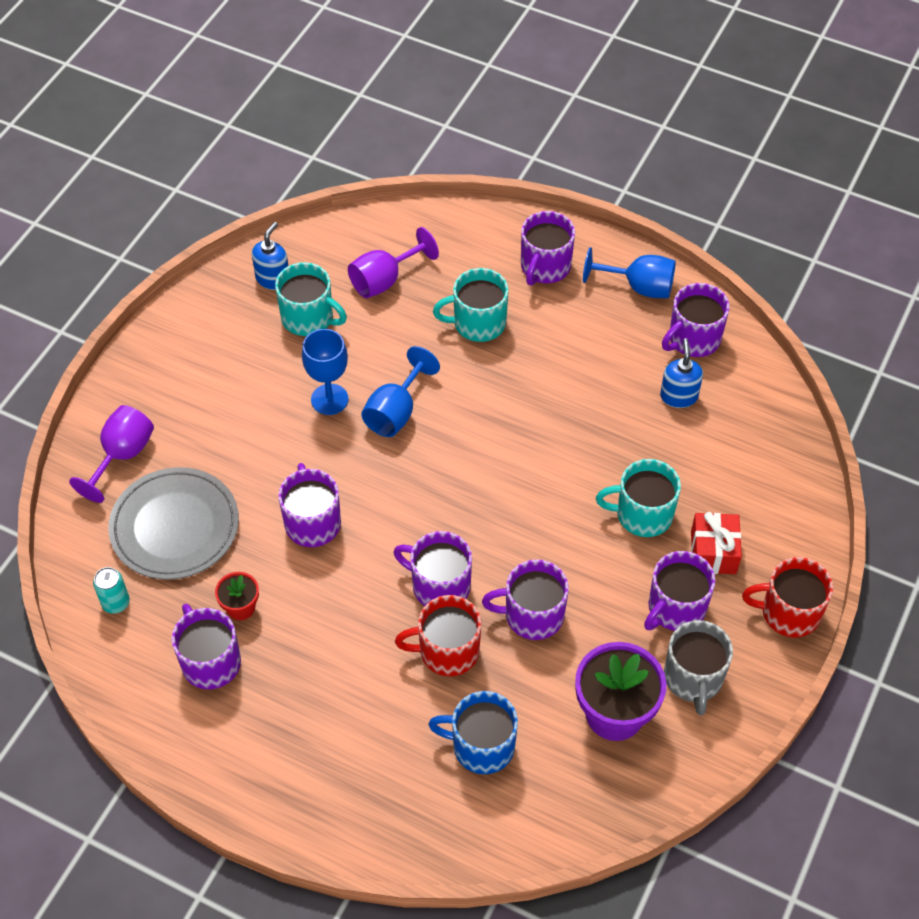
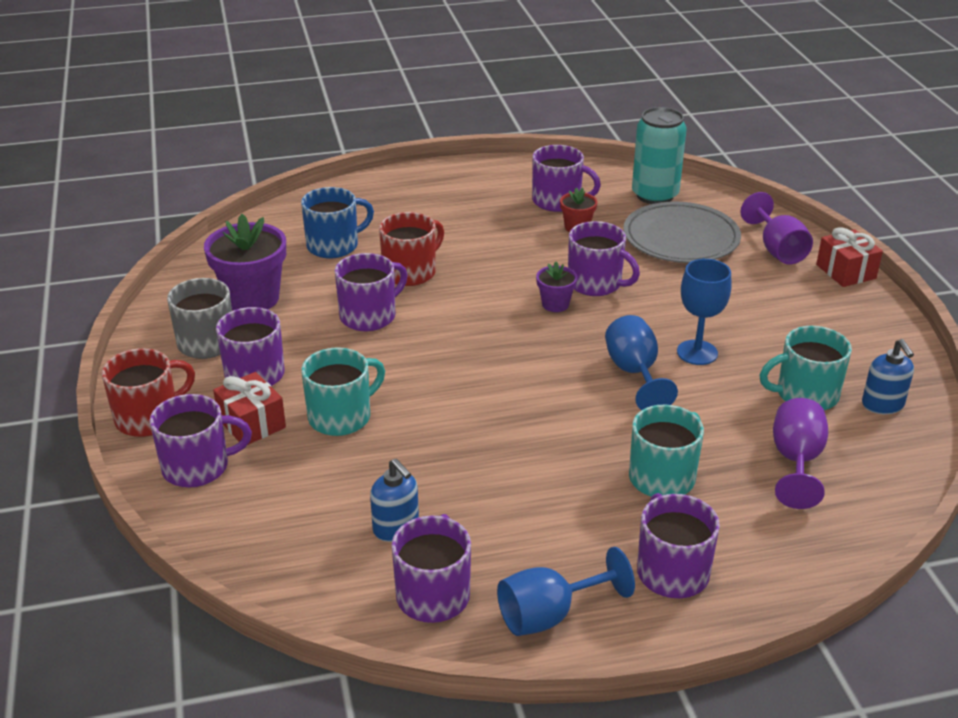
camera: 140 degrees right, 20 degrees down
(110, 396) = (846, 271): none -> red gift
(116, 603) = (655, 195): turquoise can -> turquoise can, size x2.01
(371, 521) = (555, 304): none -> purple flower pot
(439, 585) = (458, 298): purple mug -> purple mug (197, 467)

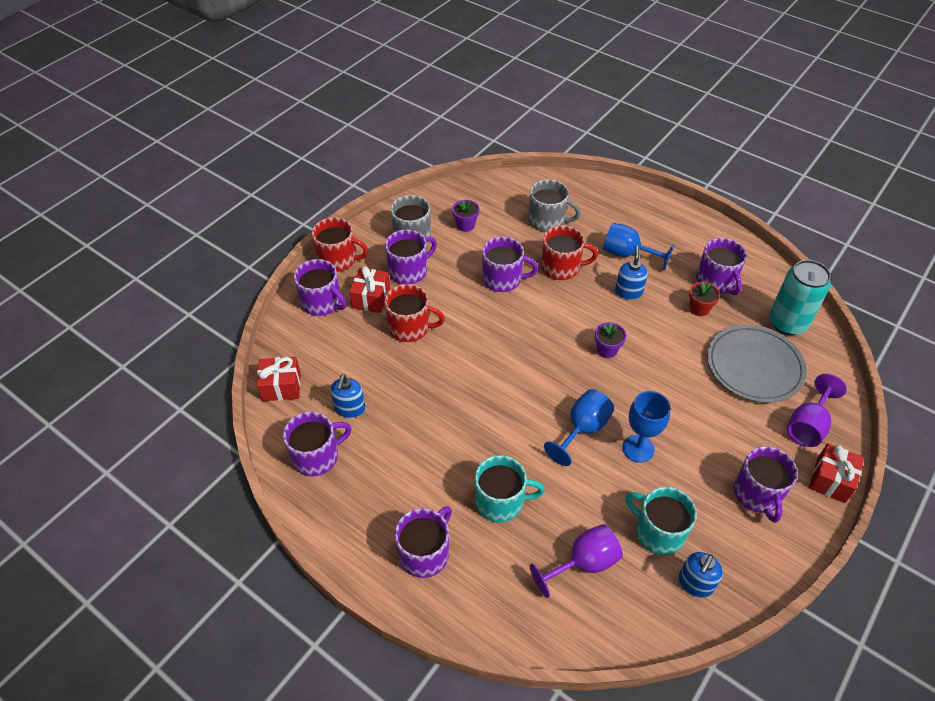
camera: 50 degrees right, 15 degrees up
(252, 298) = (465, 225): purple flower pot -> purple flower pot, size x0.51
(282, 572) = (281, 386): none -> red gift
(334, 245) = (547, 221): blue mug -> grey mug
(341, 417) = (410, 328): turquoise mug -> red mug
(501, 252) = (628, 292): none -> blue soap dispenser
(549, 615) = (344, 516): blue goblet -> blue goblet (627, 254)
(596, 283) = (651, 355): purple mug -> purple mug (757, 494)

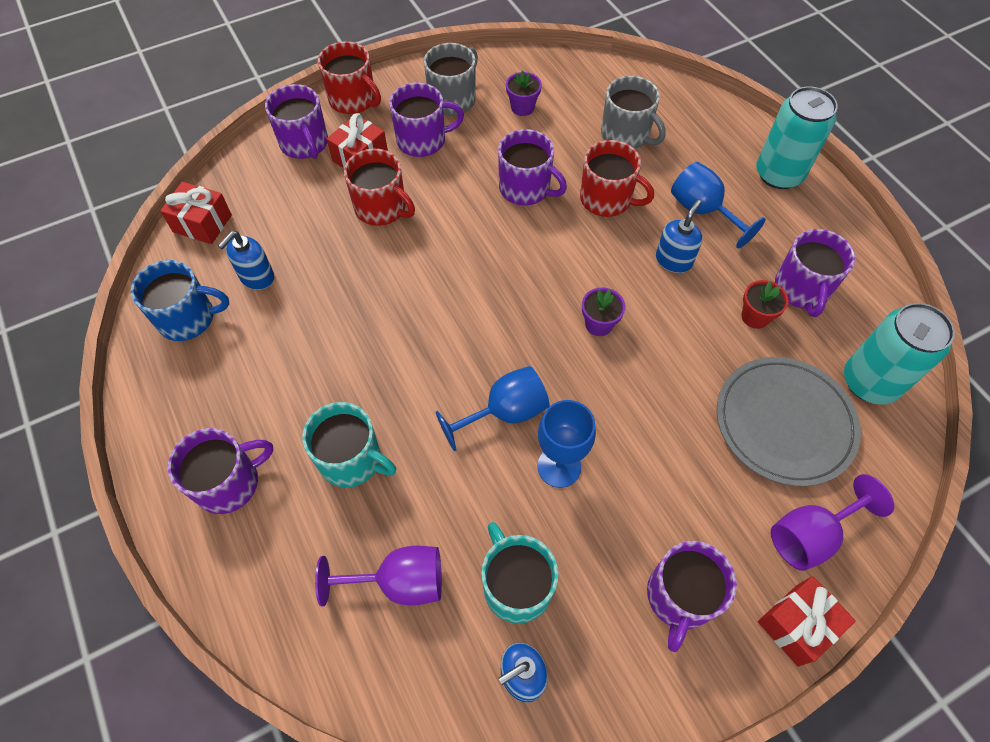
camera: 25 degrees right, 10 degrees up
(317, 456) = (188, 318): purple mug -> blue mug
(659, 214) = (778, 174): none -> turquoise can

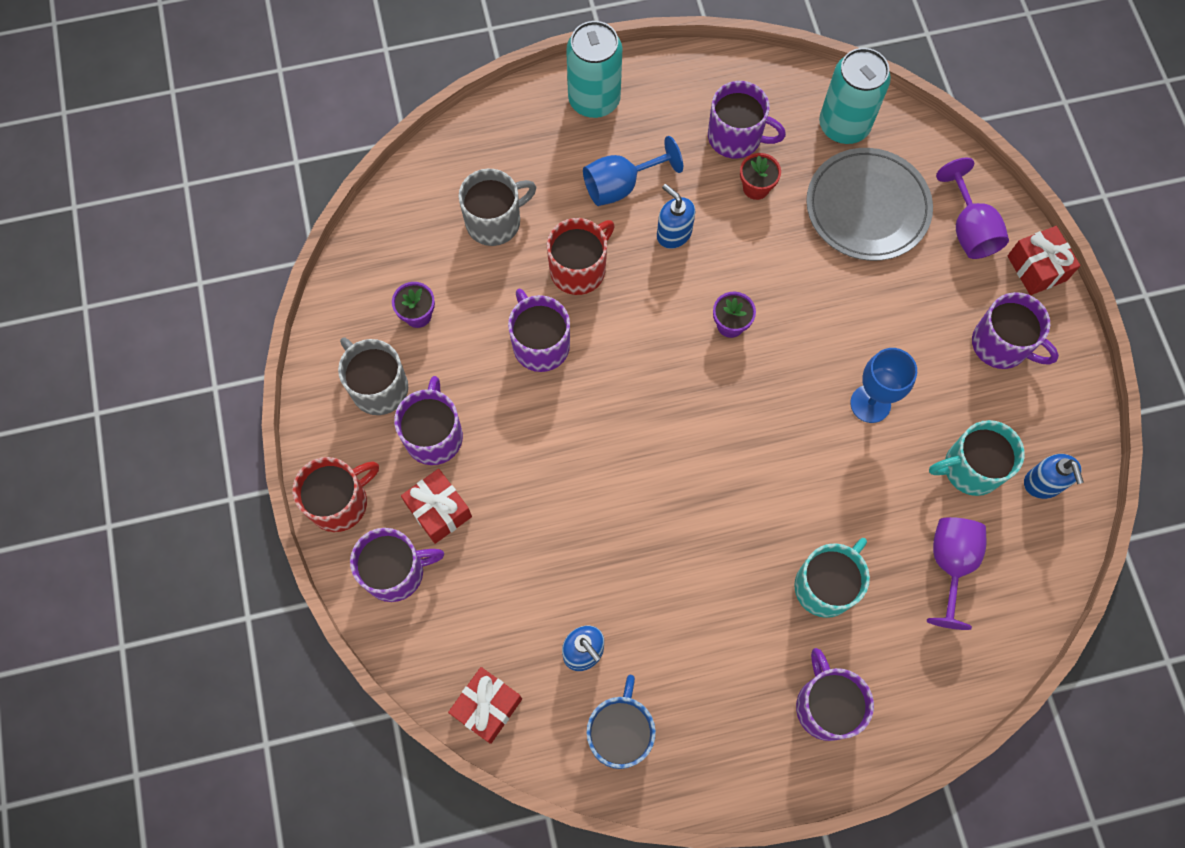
camera: 75 degrees left, 10 degrees up
(381, 208) = (523, 501): red mug -> none
(505, 412) = (806, 435): blue goblet -> none
(526, 188) = (540, 344): purple mug -> purple mug turned 75 degrees counterclockwise

